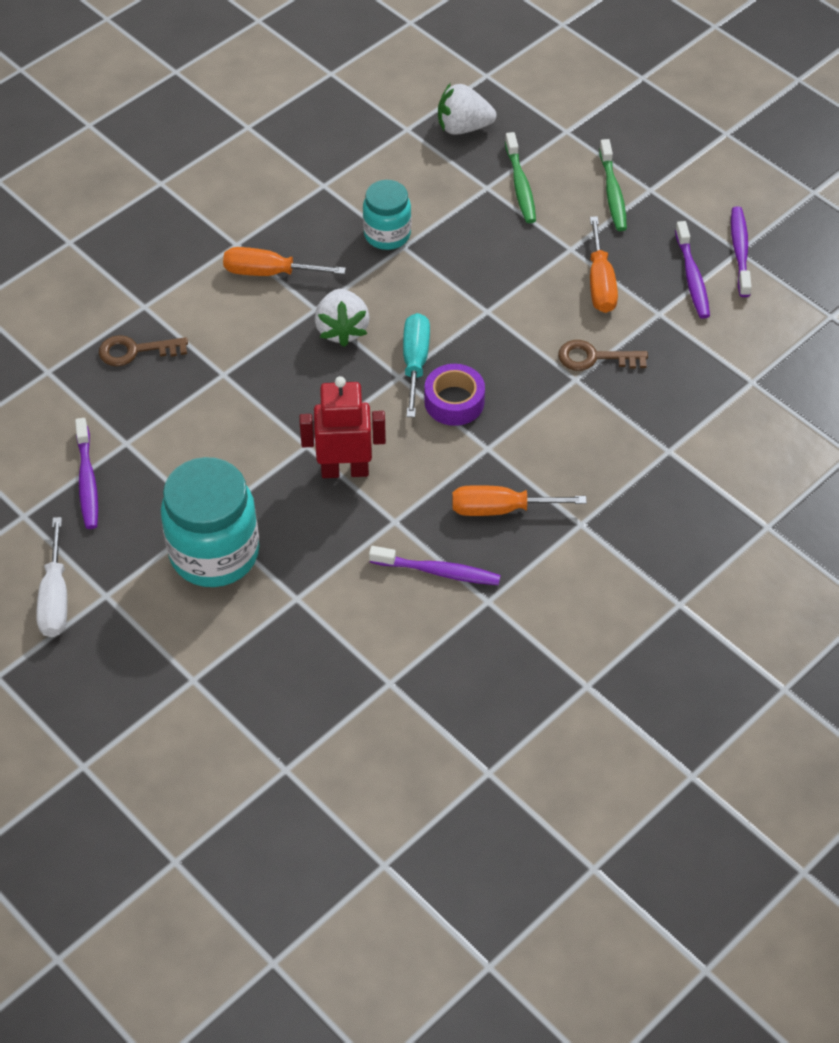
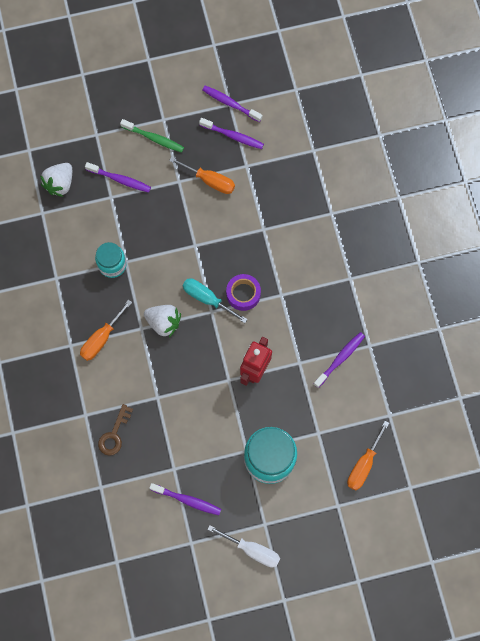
camera: 60 degrees left, 20 degrees up
(500, 509) = (320, 309): orange screwdriver -> orange screwdriver (363, 464)
(520, 185) = (120, 180): green toothbrush -> purple toothbrush
(594, 358) = (255, 212): brown key -> none

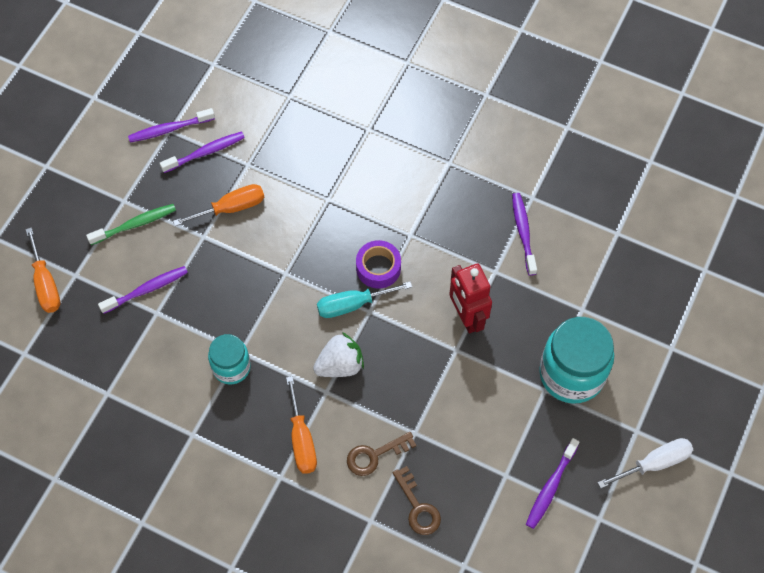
camera: 50 degrees left, 10 degrees down
(60, 184) = (93, 351): white strawberry -> none
(125, 386) = (375, 455): none -> brown key
(187, 500) = (550, 487): purple toothbrush -> purple toothbrush turned 150 degrees clockwise
(363, 464) = (648, 293): orange screwdriver -> orange screwdriver (46, 284)

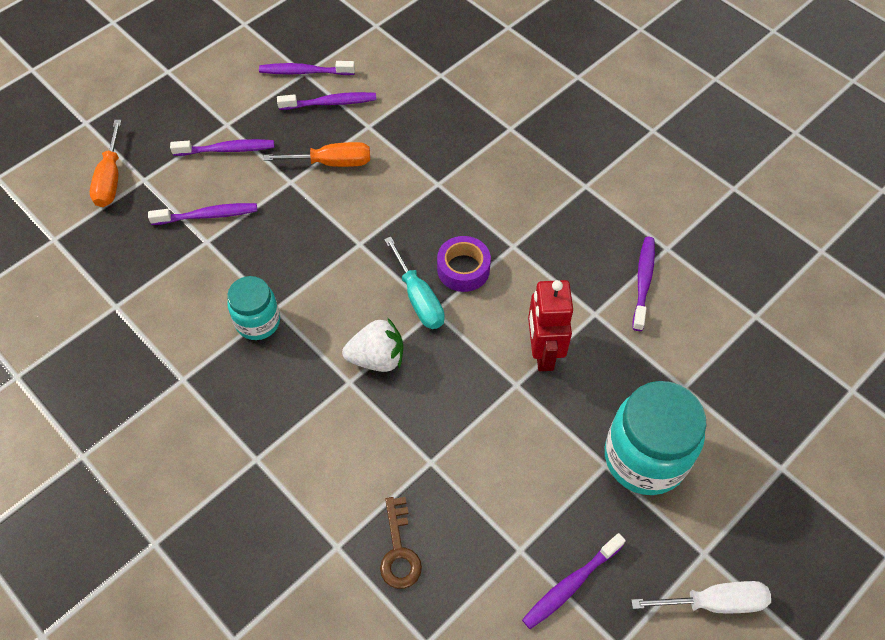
camera: 20 degrees right, 5 degrees down
(135, 224) = (227, 149): green toothbrush -> purple toothbrush
(301, 439) = (299, 425): orange screwdriver -> none
(352, 304) = (418, 298): turquoise screwdriver -> turquoise screwdriver turned 120 degrees counterclockwise
(375, 455) = (374, 472): brown key -> none

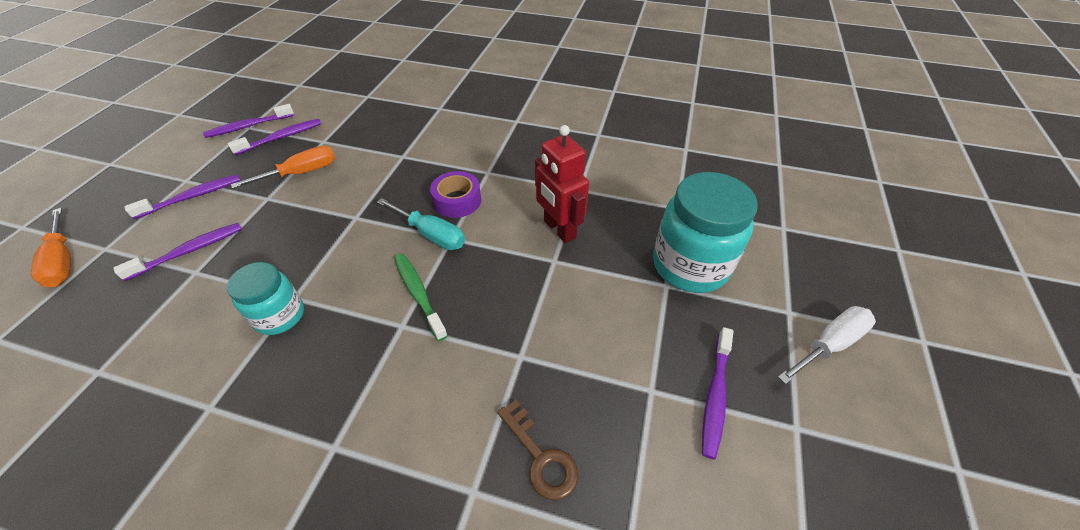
camera: 30 degrees left, 10 degrees down
(377, 358) = (418, 294): white strawberry -> green toothbrush
(643, 282) = (598, 158): purple toothbrush -> none

